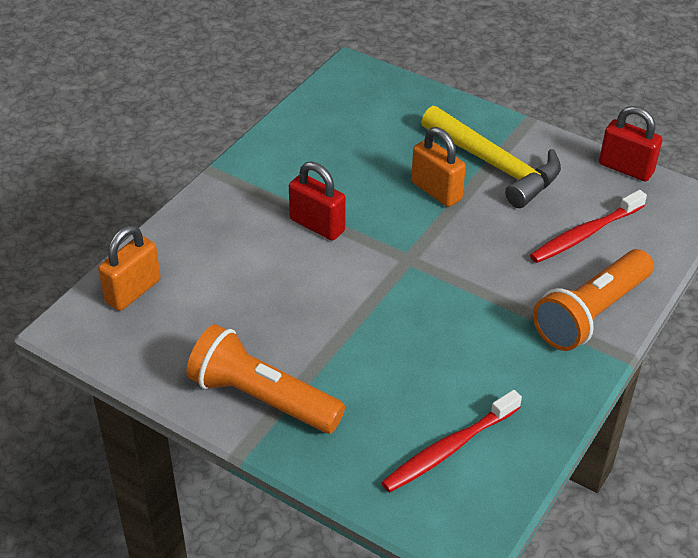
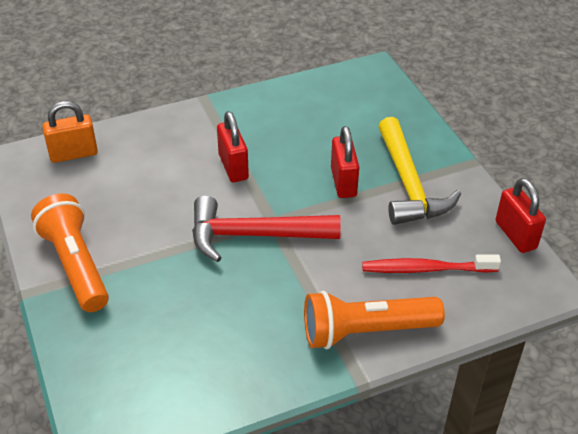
camera: 35 degrees right, 0 degrees up
(406, 280) = (254, 235): none -> red hammer
(436, 191) = (343, 182): orange padlock -> red padlock
(449, 449) = (157, 370): red toothbrush -> none

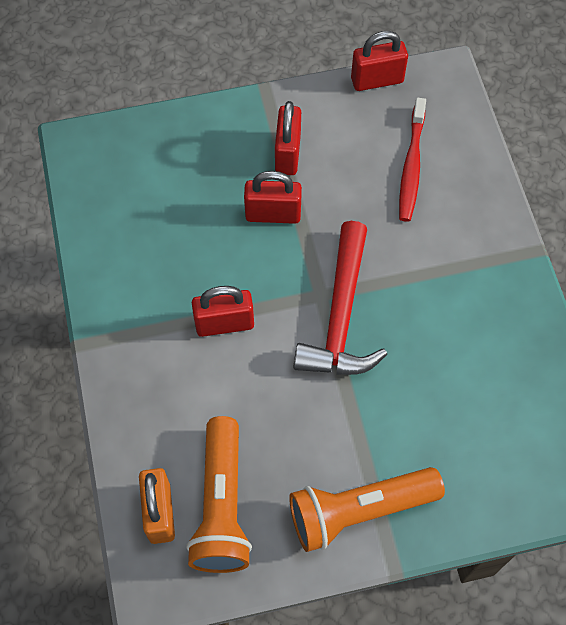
camera: 80 degrees left, 20 degrees up
(366, 331) = (484, 234): orange flashlight -> orange flashlight (221, 505)
(408, 184) = (288, 154): yellow hammer -> red padlock

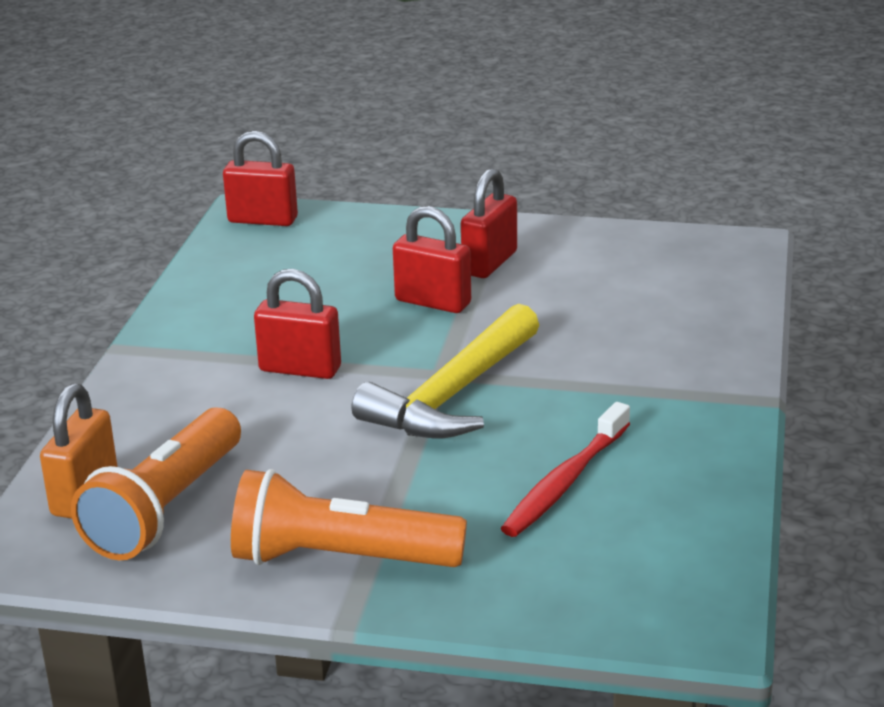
camera: 25 degrees right, 35 degrees down
(340, 316) = (453, 394): red hammer -> yellow hammer
(377, 80) = (648, 232): red padlock -> red padlock (262, 220)
(411, 166) = (642, 301): red toothbrush -> red toothbrush (565, 482)

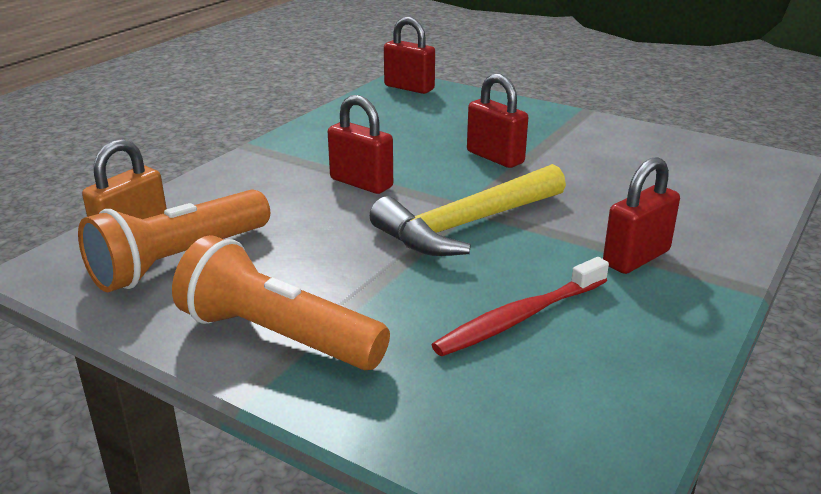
camera: 20 degrees right, 0 degrees up
(490, 263) = (556, 139): red padlock -> red padlock (636, 258)

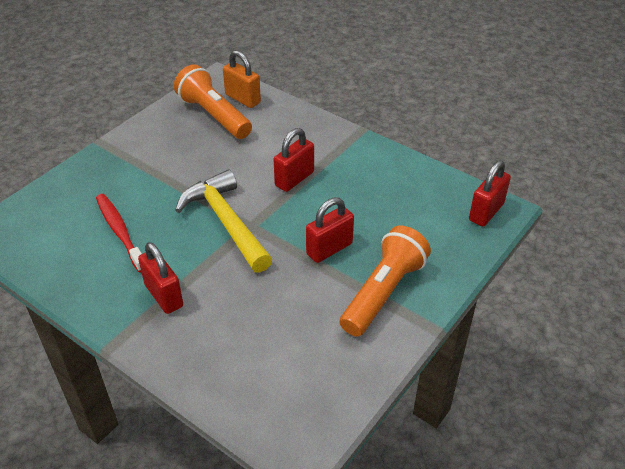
camera: 95 degrees right, 15 degrees up
(278, 336) = (136, 149): orange flashlight -> orange flashlight (383, 292)

